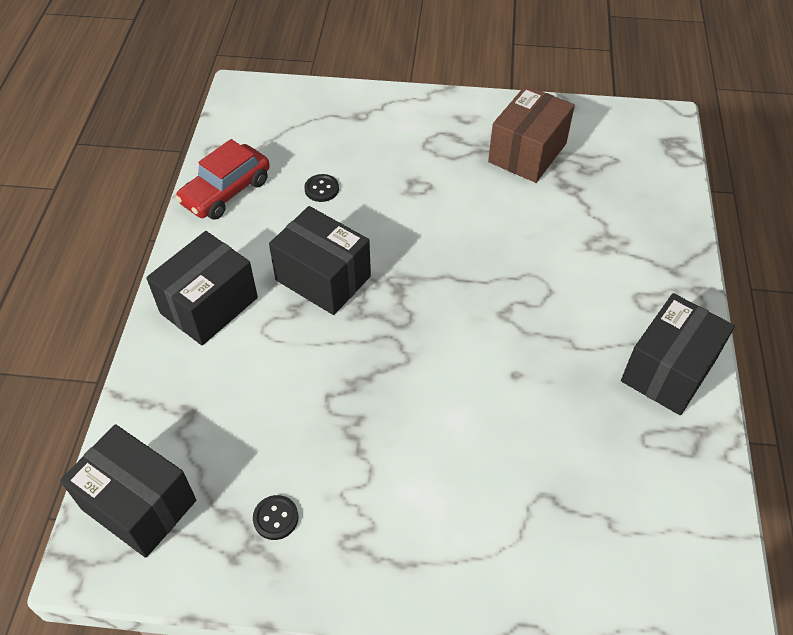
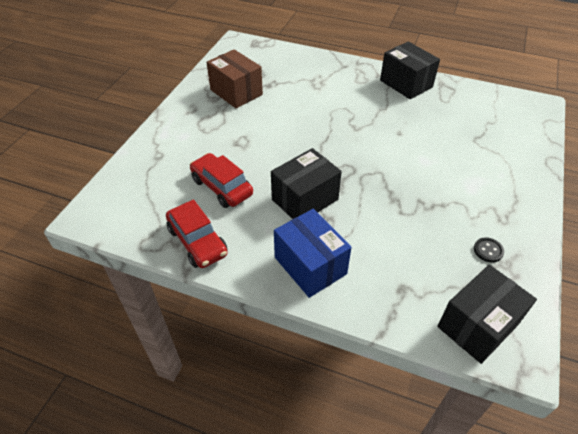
camera: 75 degrees left, 5 degrees down
(209, 305) = (310, 265): black box -> blue box
(321, 189) = (221, 187): black button -> red car

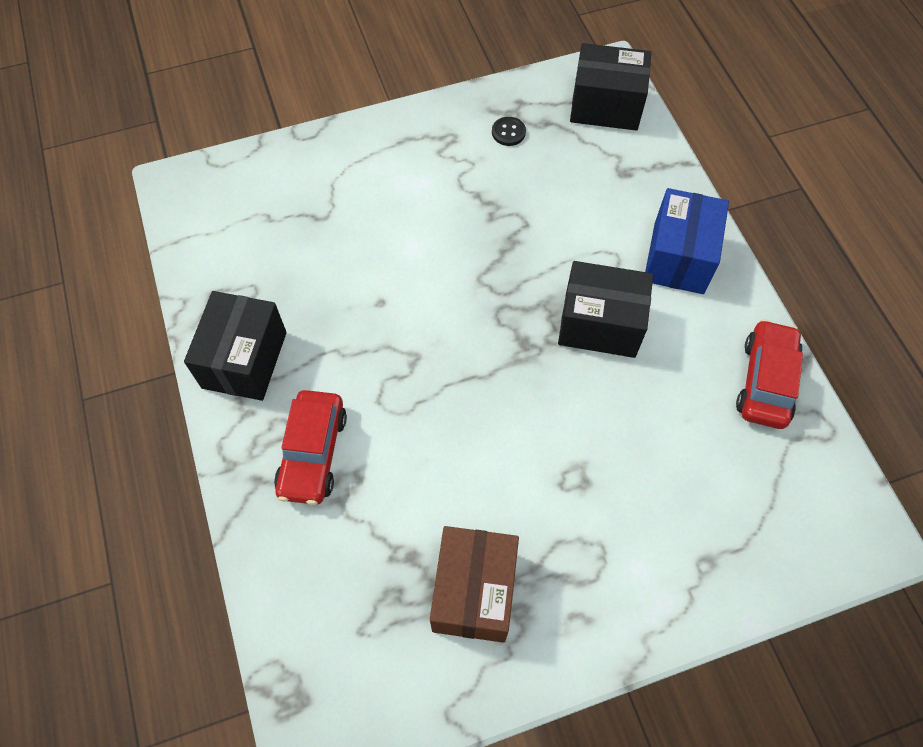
camera: 130 degrees left, 15 degrees up
(221, 187) = (673, 428): red car -> red car (313, 453)

